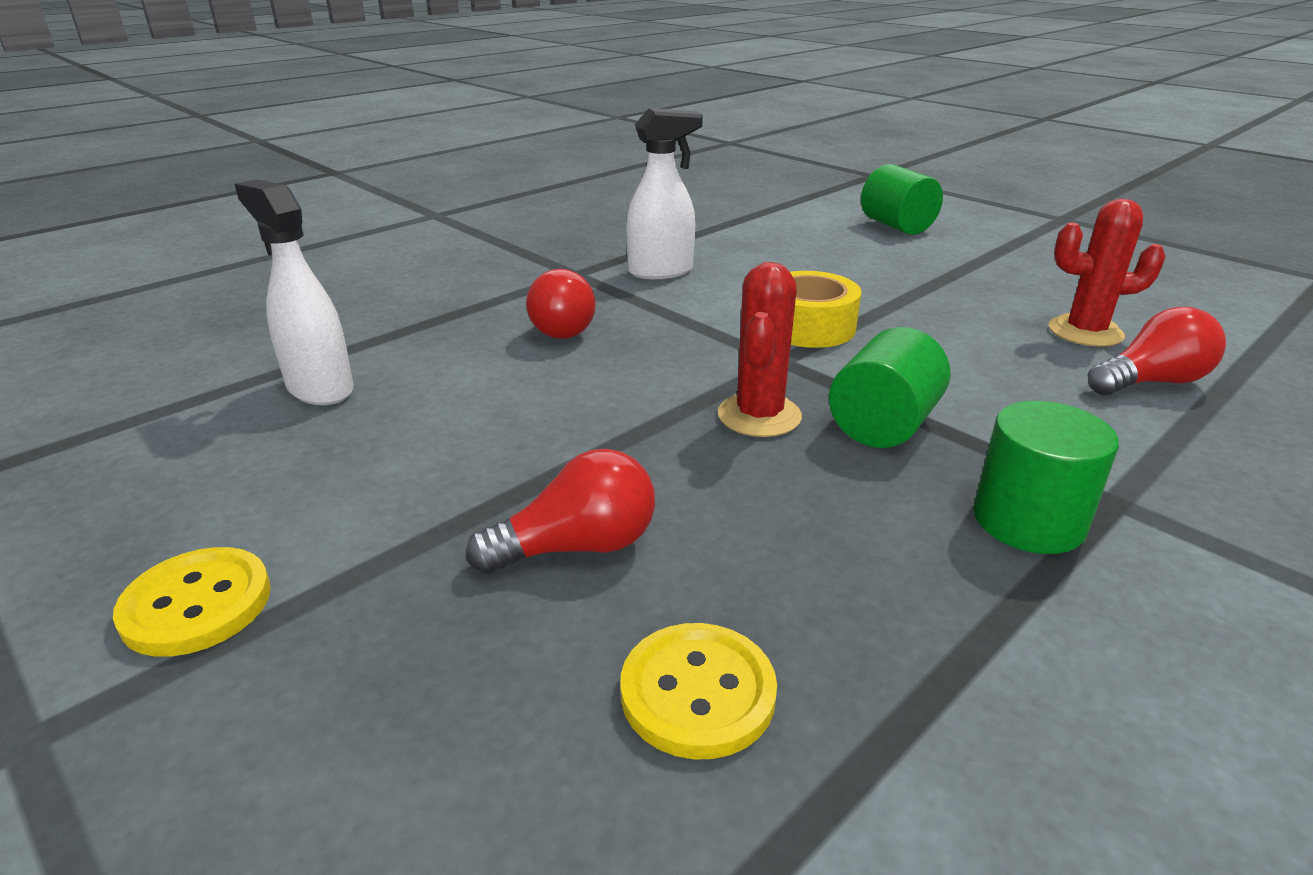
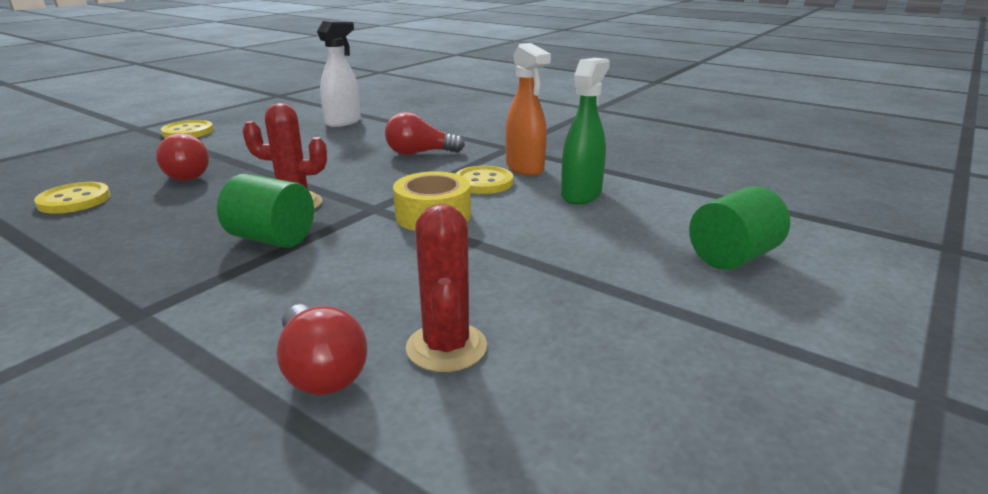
camera: 80 degrees right, 5 degrees down
(661, 271) = (525, 168): white spray bottle -> orange spray bottle
(704, 295) = (483, 182): none -> yellow button
(755, 255) = (581, 195): none -> green spray bottle
(1028, 521) = (135, 279): green cylinder -> none

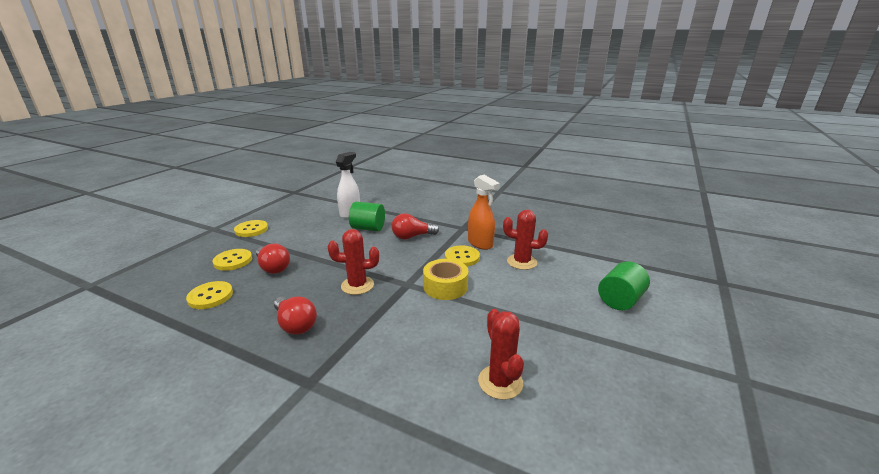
camera: 10 degrees left, 0 degrees up
(136, 164) = (233, 261): none -> yellow button
(272, 239) = (358, 315): green cylinder -> green cylinder (368, 228)
(321, 370) = (440, 408): red light bulb -> red light bulb (295, 324)
(581, 195) = (521, 262): green spray bottle -> red cactus

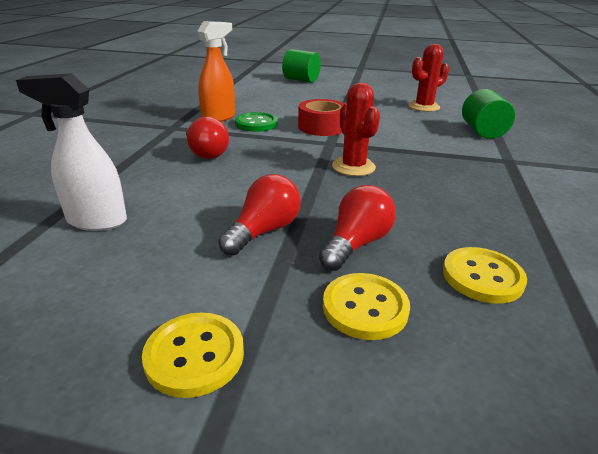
camera: 105 degrees left, 5 degrees up
(295, 324) = (455, 185): red light bulb -> red light bulb (264, 231)
(368, 228) = (177, 189): green cylinder -> green cylinder (482, 132)
(445, 286) = (322, 127): yellow tape -> red tape
(462, 257) = (256, 124): yellow button -> green button
(521, 262) = (255, 102): red cactus -> none

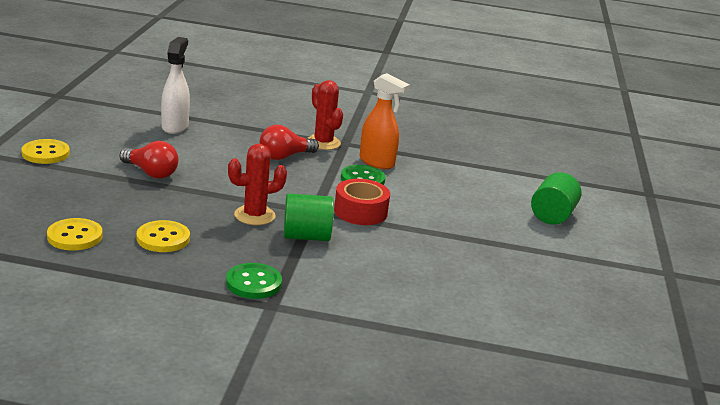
camera: 85 degrees right, 5 degrees down
(356, 244) = (127, 201): red light bulb -> none
(365, 308) = (61, 195): yellow button -> yellow button (163, 238)
(424, 107) = (459, 290): red cactus -> red cactus (323, 143)
(481, 167) = (253, 283): none -> green button
(482, 132) = (365, 313): green cylinder -> green cylinder (306, 236)

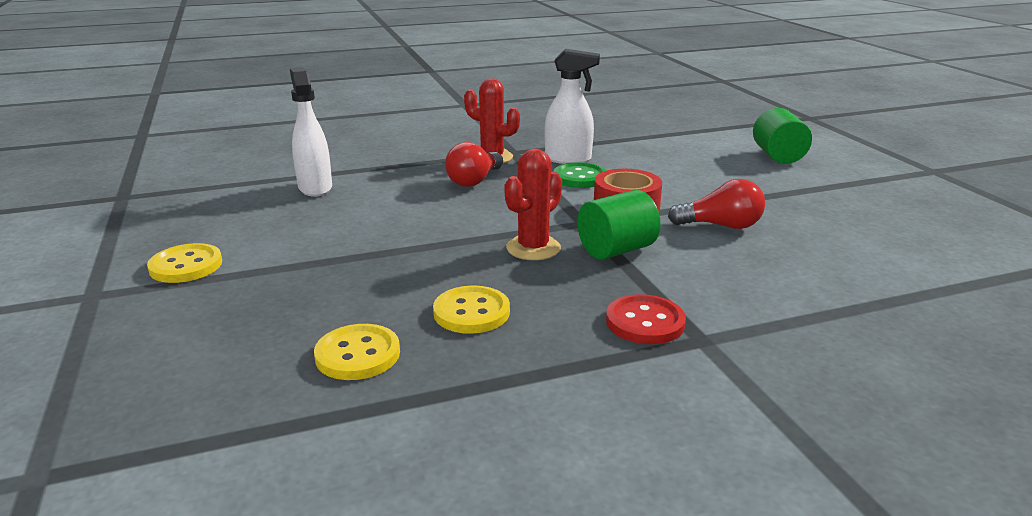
camera: 25 degrees left, 0 degrees up
(151, 173) = (353, 243): red light bulb -> red light bulb (721, 226)
(253, 283) = (645, 322): green button -> red button
(377, 162) = (568, 159): orange spray bottle -> white spray bottle

